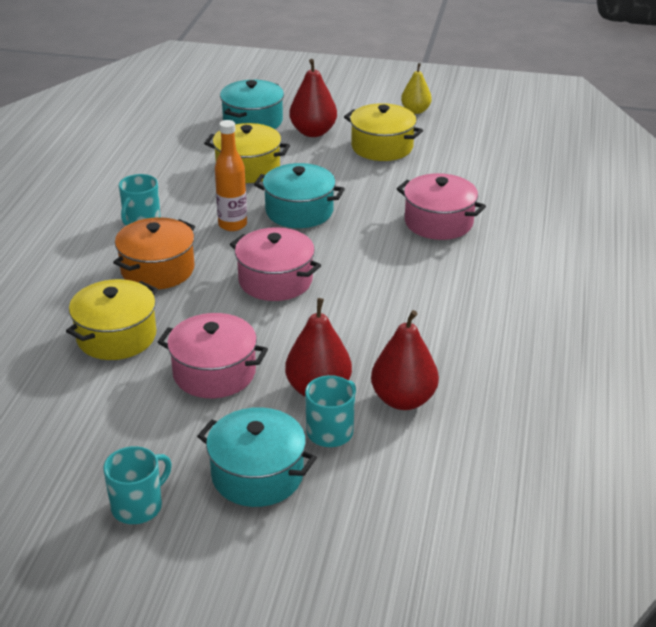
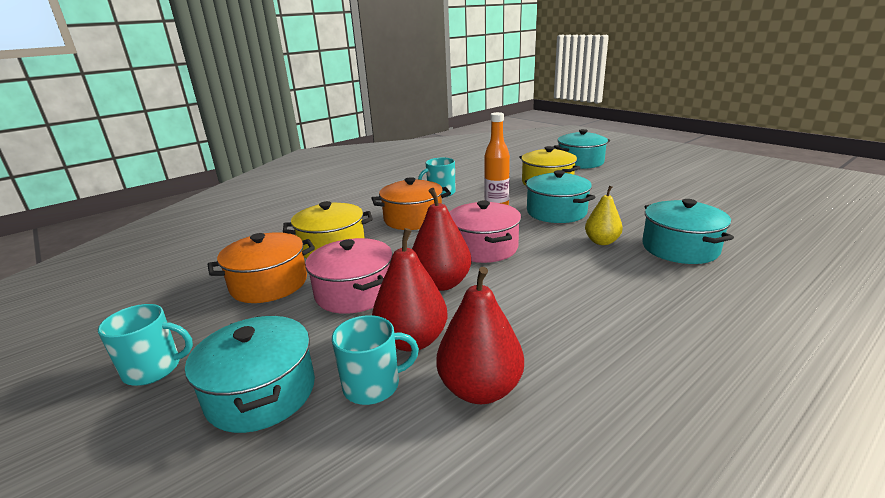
camera: 40 degrees right, 10 degrees down
(114, 400) = (269, 284): none -> orange pot
(313, 132) = (620, 174): red pear -> red pear (441, 283)
(382, 147) = (671, 191): yellow pot -> none
(415, 111) = (724, 177): yellow pear -> yellow pear (602, 242)
(438, 222) = (680, 248): pink pot -> turquoise pot

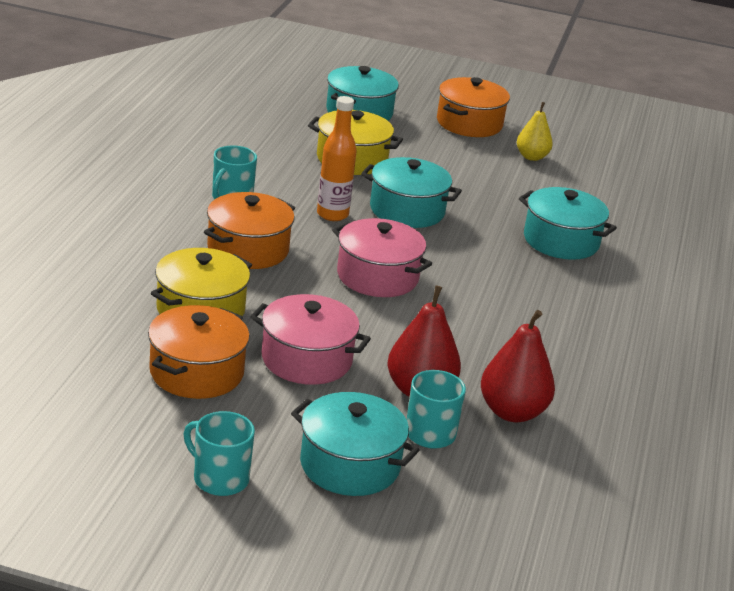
camera: 40 degrees left, 5 degrees up
(154, 369) = (219, 478): turquoise mug -> turquoise mug turned 105 degrees counterclockwise
(441, 283) = (381, 329): red pear -> none
(602, 242) = (487, 246): yellow pear -> yellow pear (531, 157)
(660, 172) = (469, 123): none -> orange pot

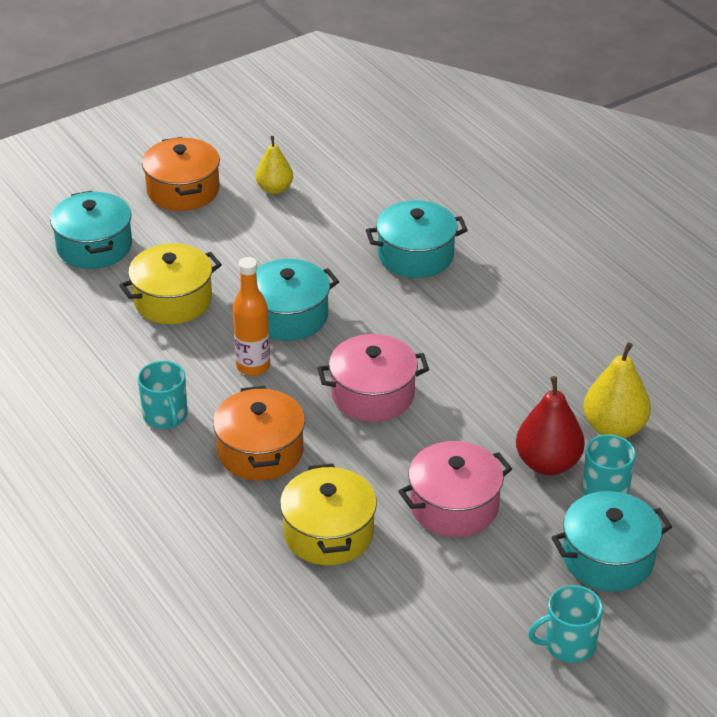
camera: 45 degrees left, 10 degrees up
(196, 372) = (418, 584): orange pot -> none
(512, 412) = (614, 428): red pear -> yellow pear

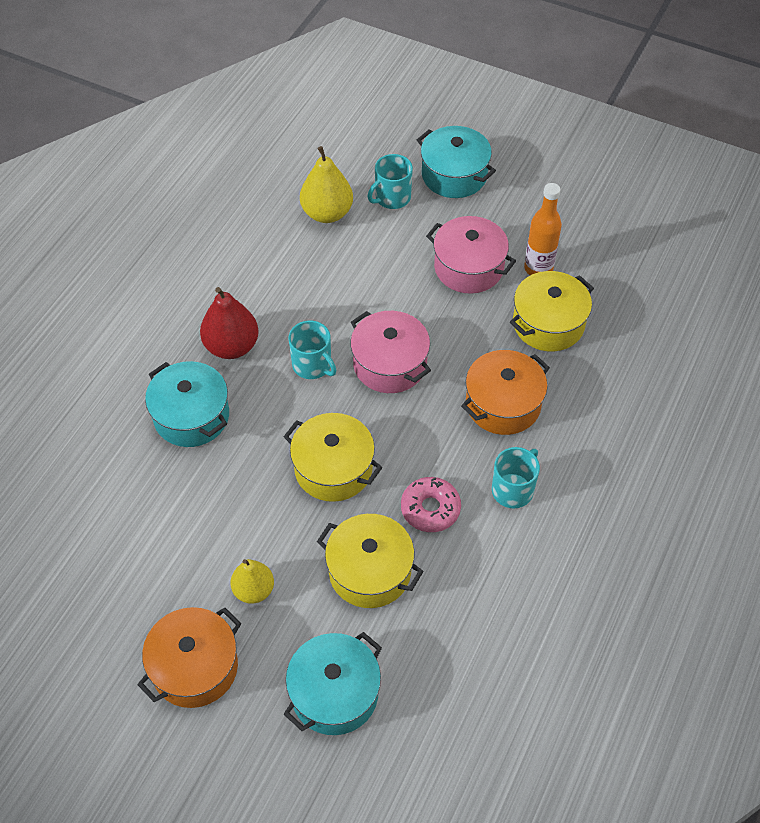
camera: 120 degrees left, 15 degrees up
(196, 357) = (430, 509): none -> pink donut
(253, 366) = (413, 461): orange bottle -> orange bottle (538, 268)
(274, 189) = (148, 582): yellow pear -> yellow pear (253, 590)
(288, 316) = (333, 469): turquoise pot -> yellow pot
(548, 463) = (389, 235): red pear -> red pear (231, 346)
(568, 644) = (539, 169): turquoise mug -> turquoise mug (312, 365)

